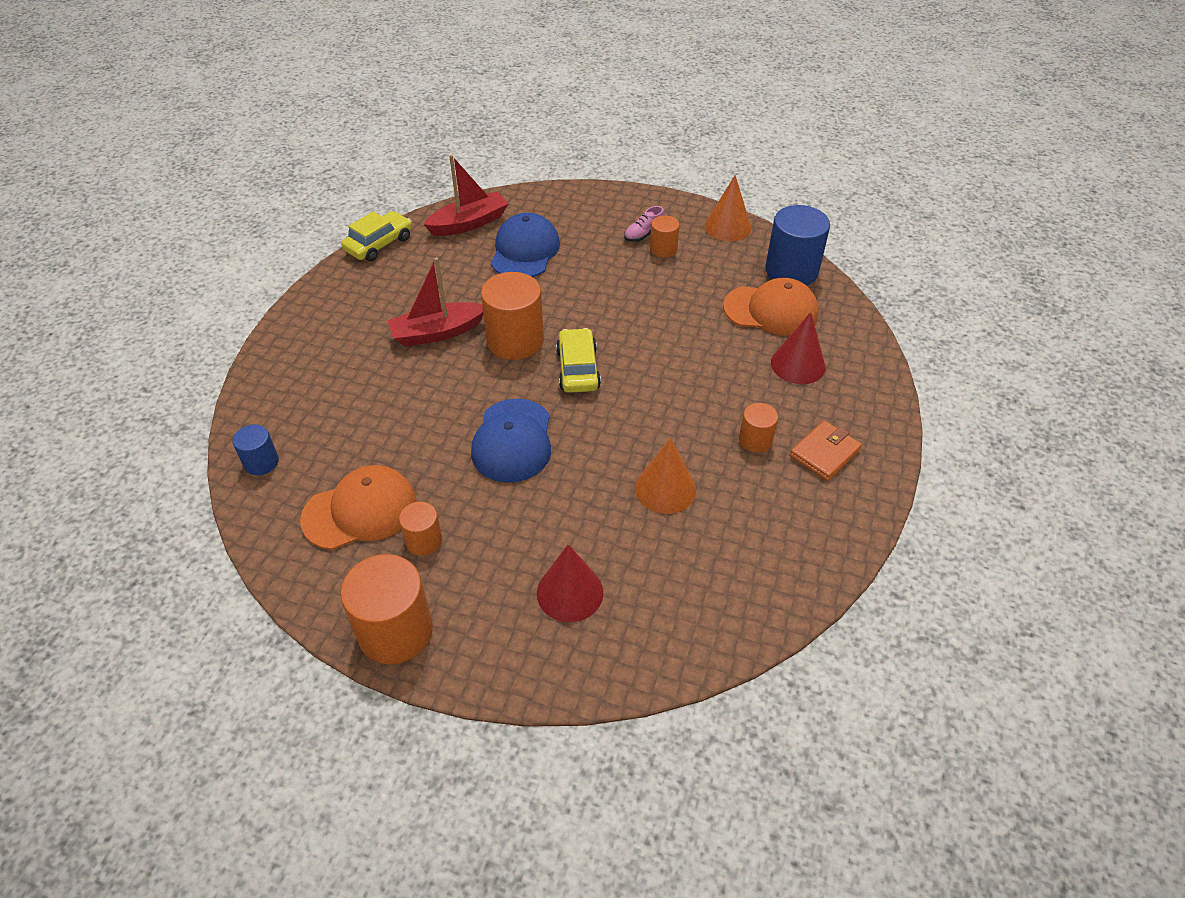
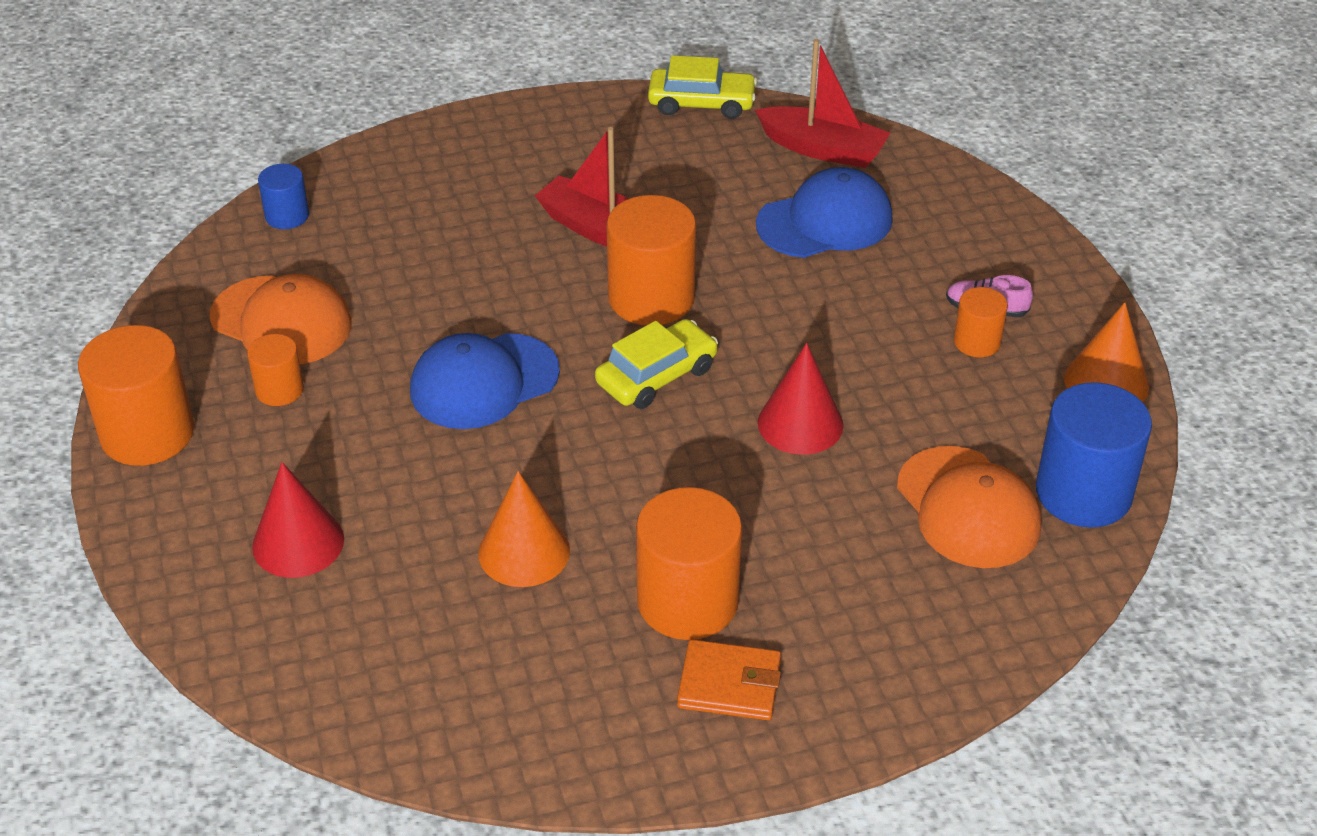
camera: 55 degrees right, 5 degrees down
(755, 440) = (687, 601): orange cylinder -> orange cylinder, size x1.88
(798, 364) = (881, 584): red cone -> red cone (800, 423)

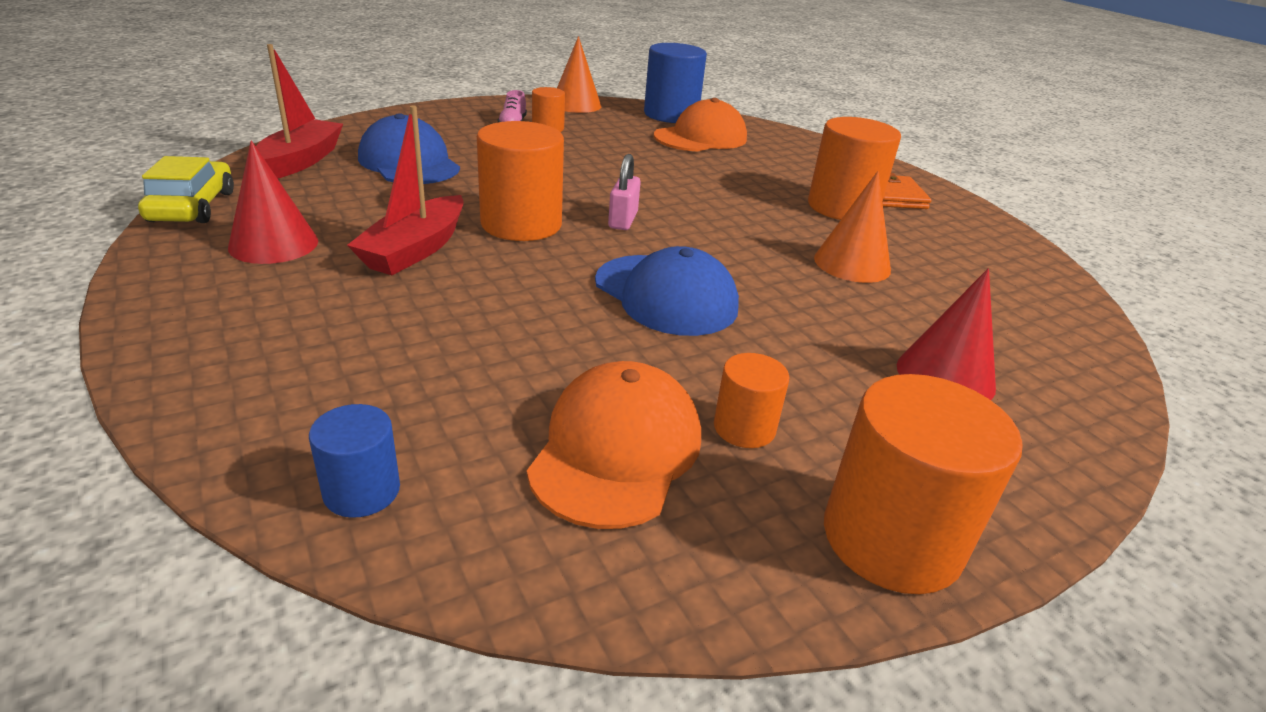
camera: 105 degrees left, 10 degrees down
(656, 376) = (623, 220): yellow car -> pink padlock
(800, 423) = (652, 175): red cone -> red cone (273, 244)

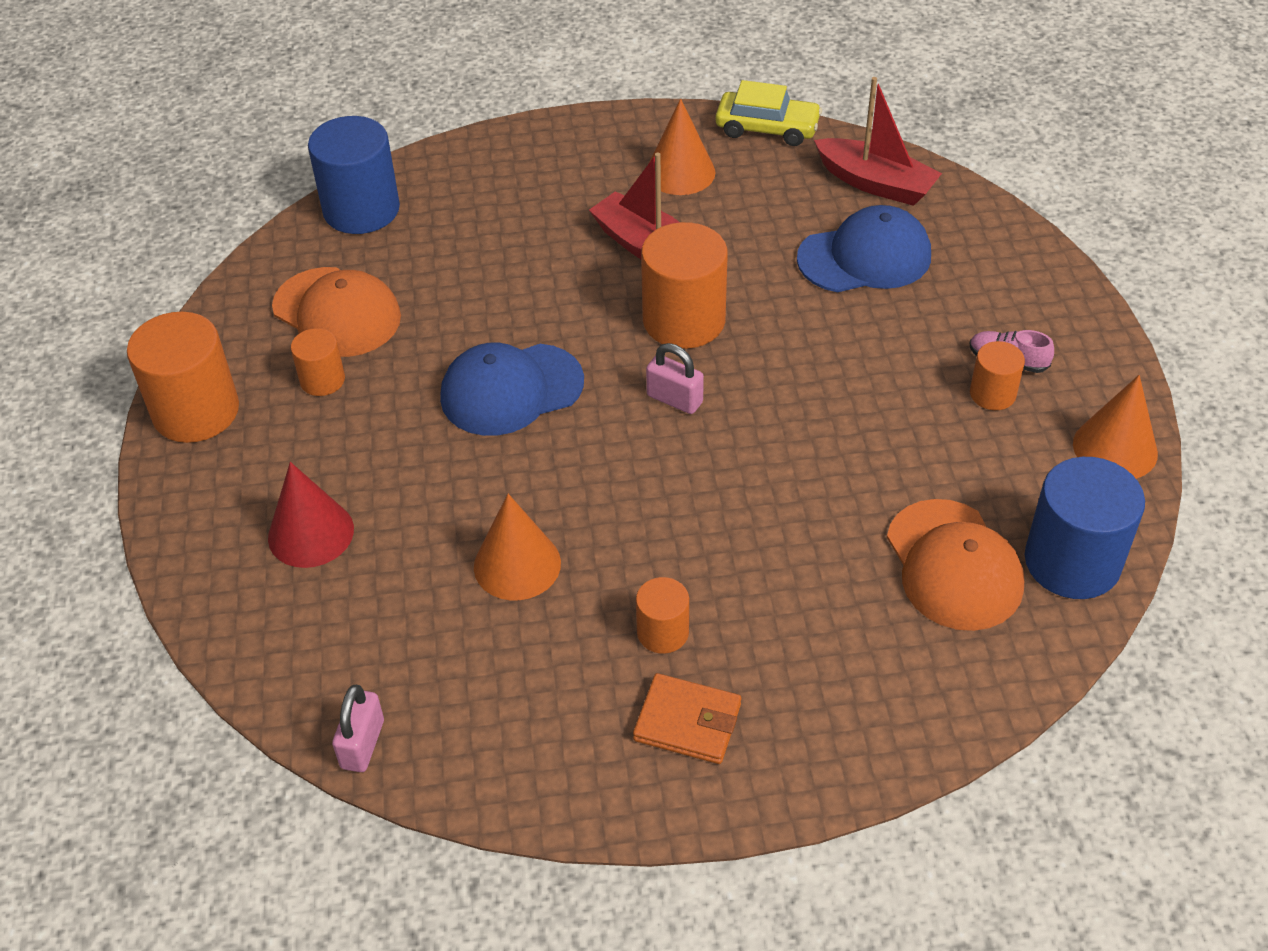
camera: 115 degrees right, 15 degrees up
(273, 244) = (680, 172): red cone -> orange cone
(362, 491) = (361, 210): blue cylinder -> blue cylinder, size x1.88
(842, 207) = (663, 632): orange cylinder -> orange cylinder, size x0.53
(1074, 301) = (362, 744): none -> pink padlock

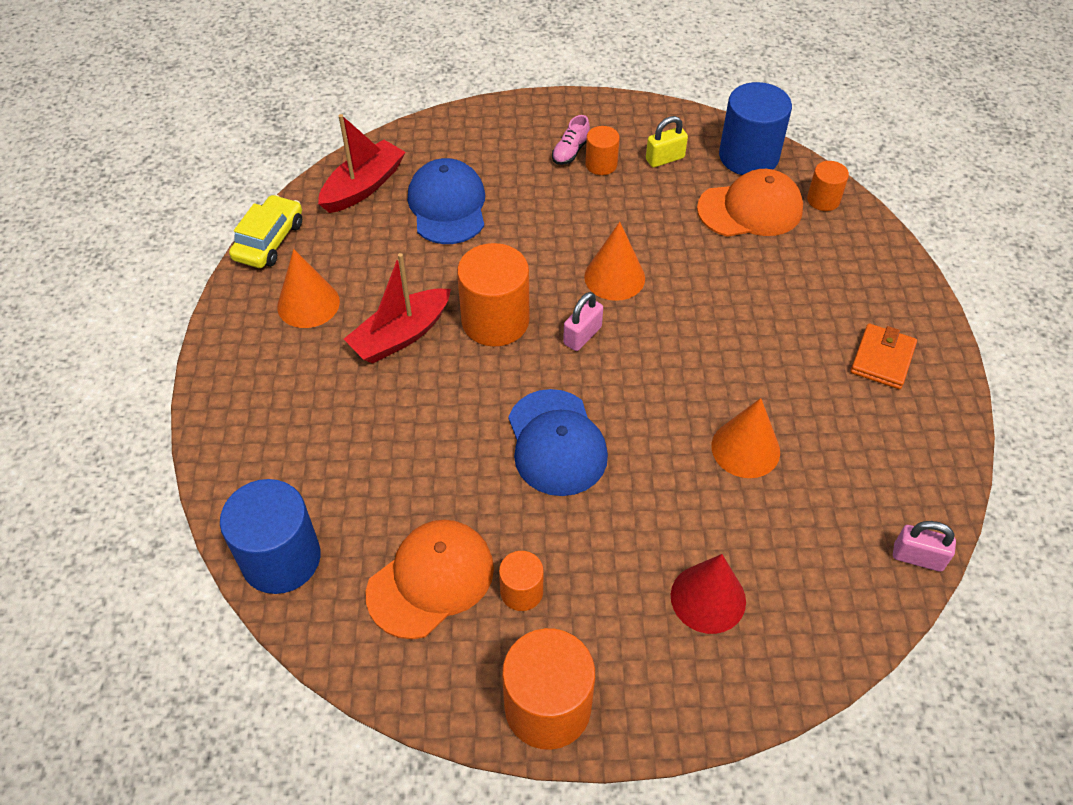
camera: 85 degrees left, 5 degrees up
(663, 632) = (808, 365): orange cylinder -> orange cylinder (823, 200)
(1030, 462) = (665, 159): none -> yellow padlock
(1115, 448) = (656, 119): orange cone -> orange cone (614, 277)

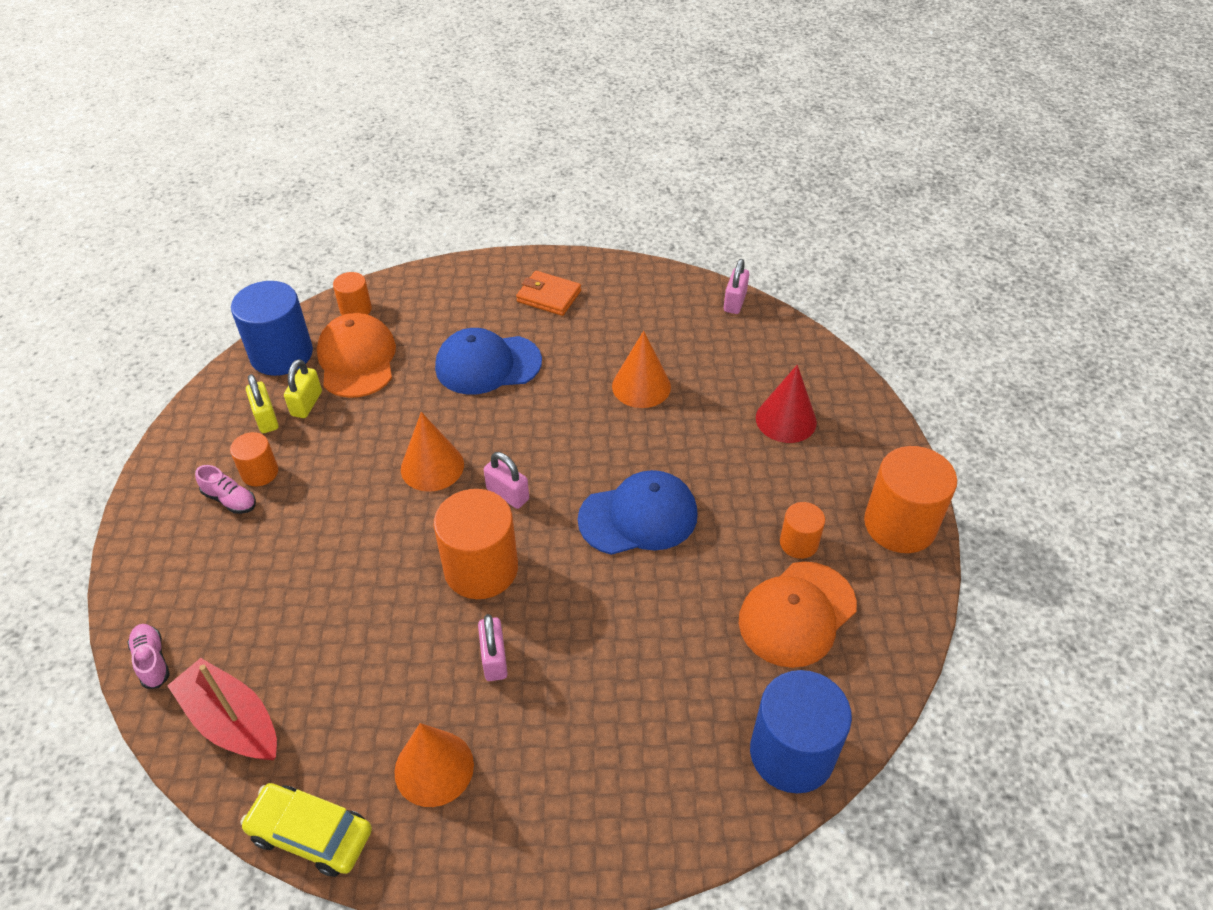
camera: 90 degrees left, 5 degrees down
(401, 335) = (494, 659): red boat -> pink padlock
(418, 137) = (152, 661): none -> pink shoe
(431, 580) = (797, 614): orange cap -> orange cap turned 90 degrees counterclockwise
(447, 206) = (291, 621): blue cap -> blue cap (487, 364)
(686, 182) = (307, 404): none -> yellow padlock

